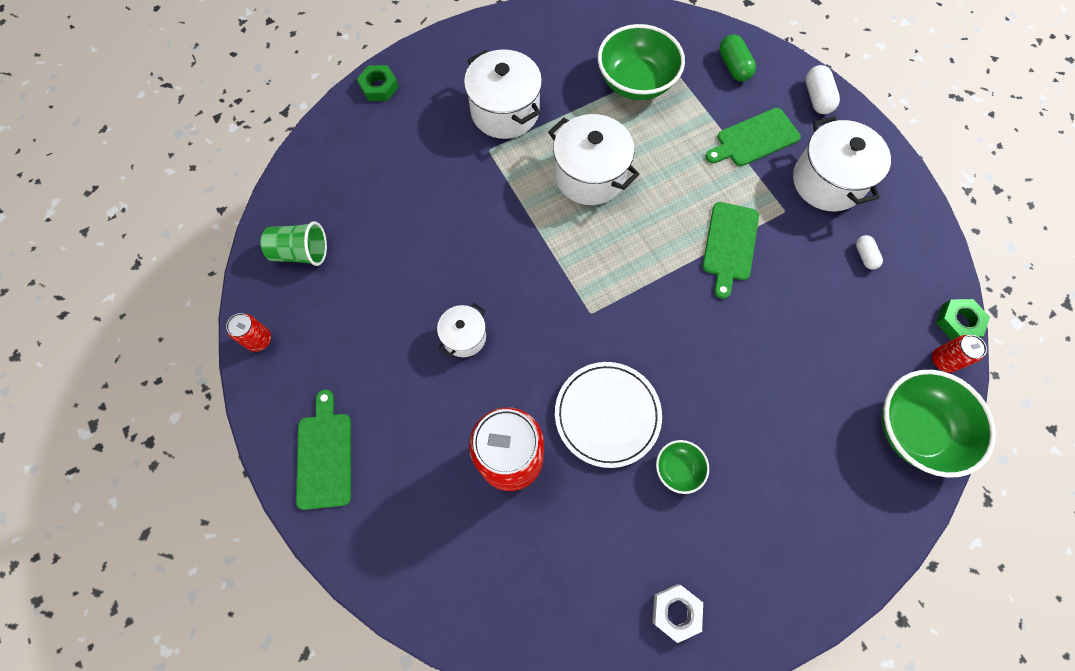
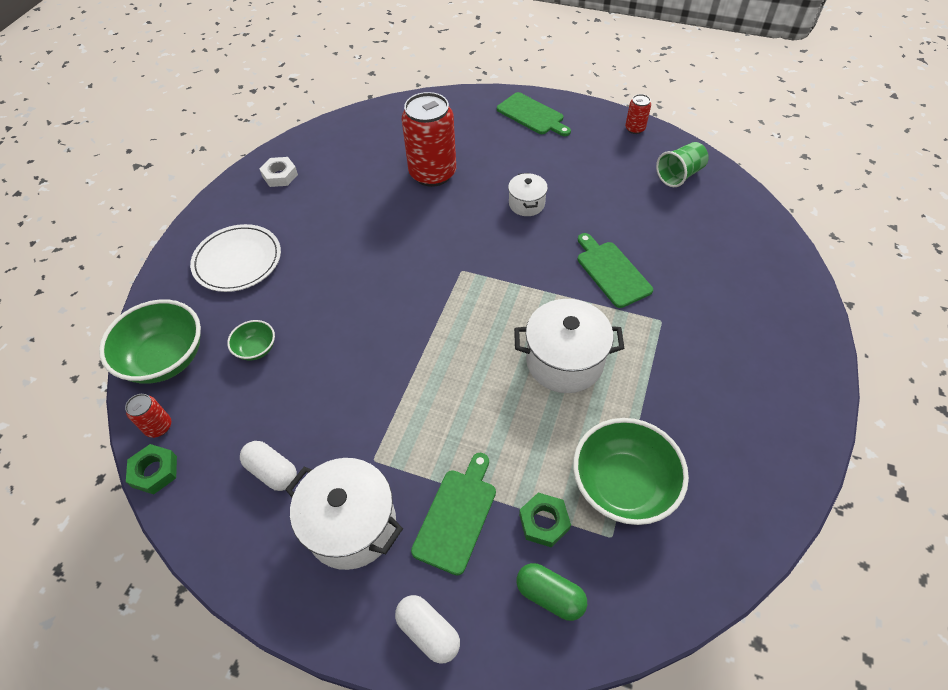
camera: 140 degrees right, 15 degrees down
(379, 87) = (803, 302): green nut -> green nut (544, 522)
(505, 111) = (691, 360): white pot -> none
(607, 414) = (396, 227): white plate -> white plate (237, 261)
(678, 469) = (327, 230): green bowl -> green bowl (256, 349)
(729, 245) = (400, 391): green cutting board -> green cutting board (611, 272)
(864, 256) = (272, 471): white capsule -> white capsule, size x1.59

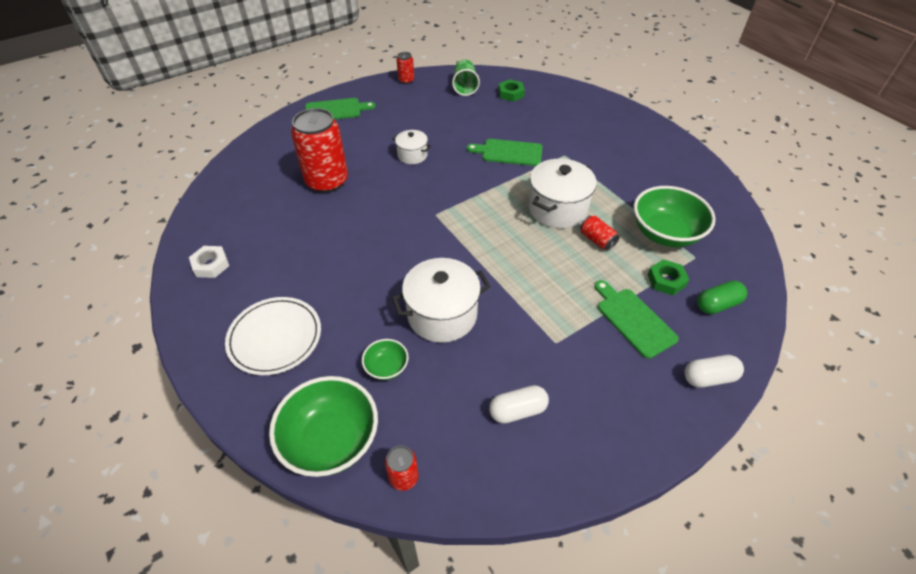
camera: 55 degrees left, 5 degrees down
(154, 471) = (450, 500): green nut -> green nut (511, 94)
(351, 525) = (601, 381): white pot -> white pot (442, 315)
(548, 422) = (597, 240): none -> red can

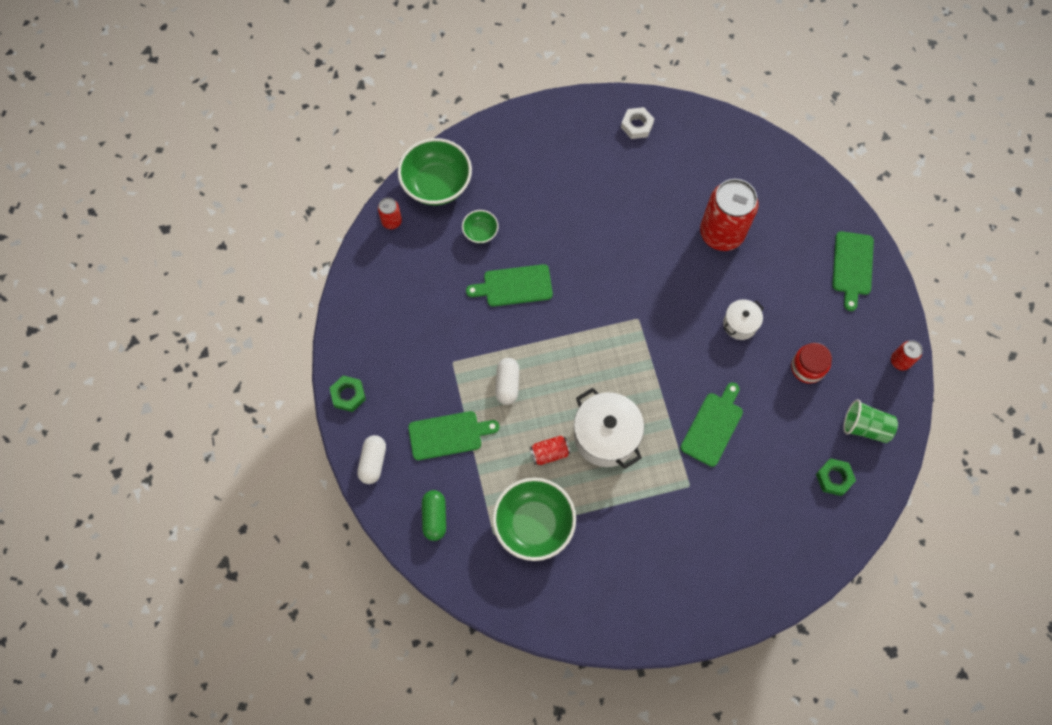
camera: 110 degrees right, 20 degrees up
(275, 337) = (539, 162): white plate -> none
(433, 117) = (807, 367): none -> red jar
(442, 315) = (514, 286): white pot -> green cutting board
(517, 410) = (407, 309): white capsule -> white capsule (507, 384)
(666, 280) = (477, 489): green nut -> green nut (348, 395)

